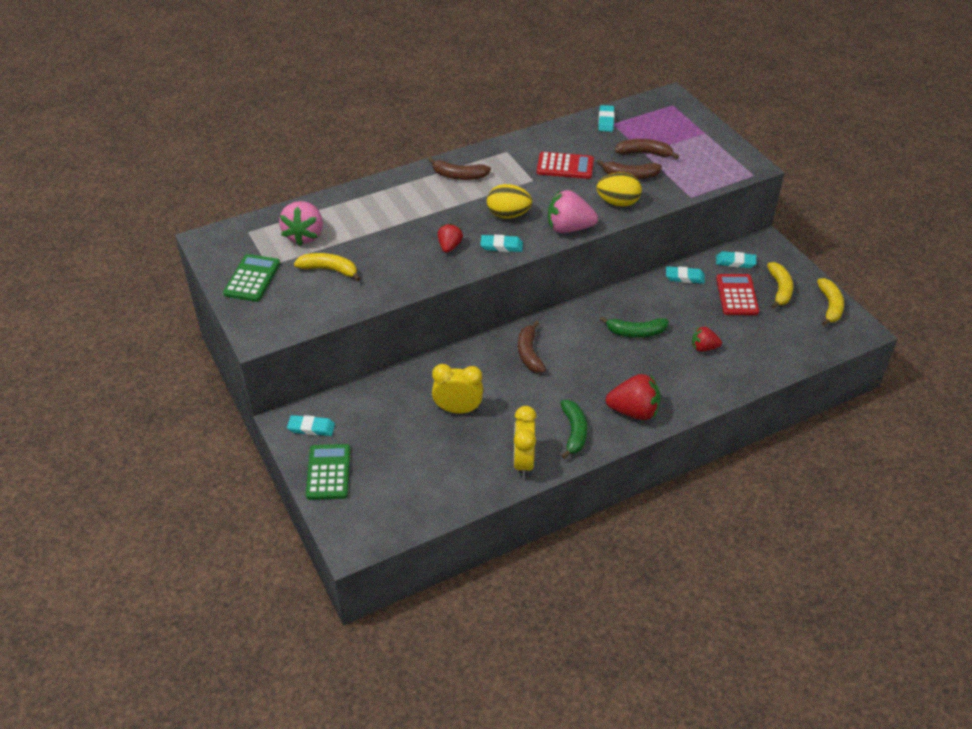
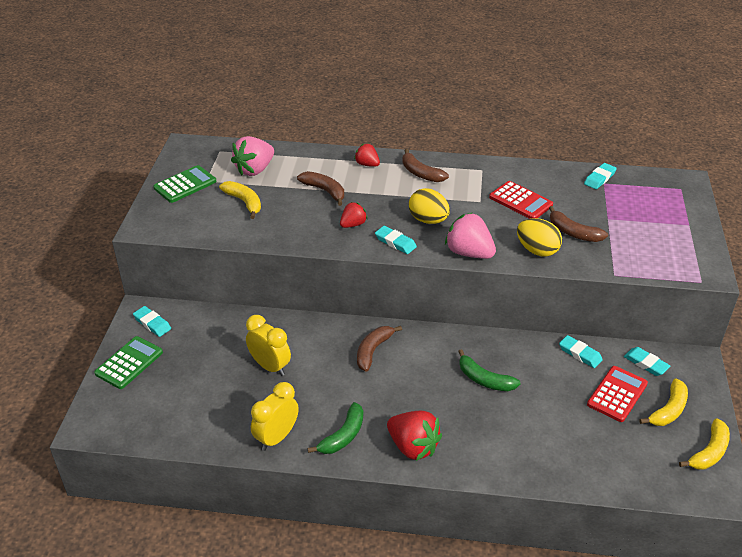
camera: 35 degrees right, 5 degrees down
(644, 153) = (607, 219): brown banana -> brown banana (324, 191)
(704, 348) = (535, 425): red strawberry -> red strawberry (367, 164)

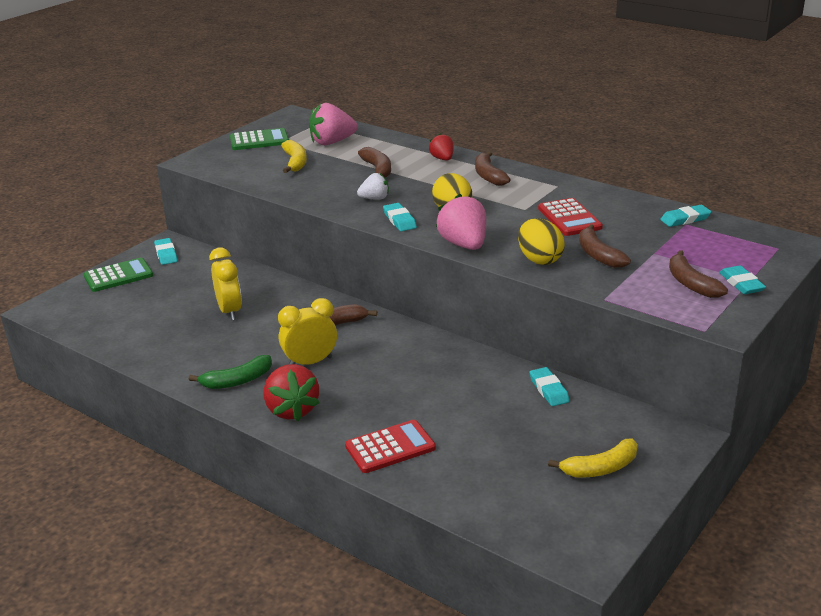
camera: 30 degrees right, 10 degrees down
(276, 437) = (179, 363): yellow clock -> yellow clock (310, 362)
(353, 224) = (375, 198): red strawberry -> white strawberry
(484, 379) = (420, 380): green banana -> none
(617, 394) = (554, 436): red calculator -> red calculator (390, 447)
(646, 363) = (618, 420): turquoise eraser -> turquoise eraser (741, 283)
(656, 240) = (691, 283): none -> brown banana
(709, 452) = (609, 520): yellow banana -> none

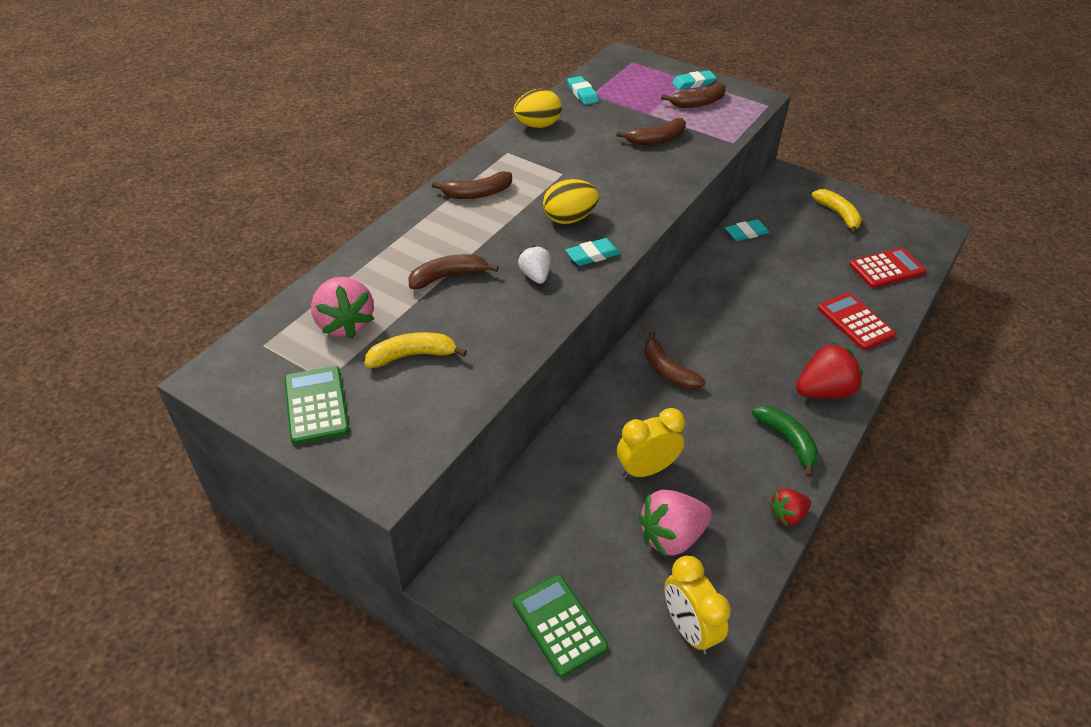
camera: 95 degrees left, 15 degrees up
(166, 254) = (491, 573): turquoise eraser -> none
(310, 362) = (739, 385): yellow clock -> yellow clock (689, 629)
(442, 159) = (423, 225): red strawberry -> red strawberry (787, 515)
(464, 245) = (646, 212): pink strawberry -> pink strawberry (671, 536)
(539, 259) = (670, 170): yellow egg -> yellow egg (537, 125)
(569, 218) = (583, 150): red calculator -> red calculator (886, 269)

